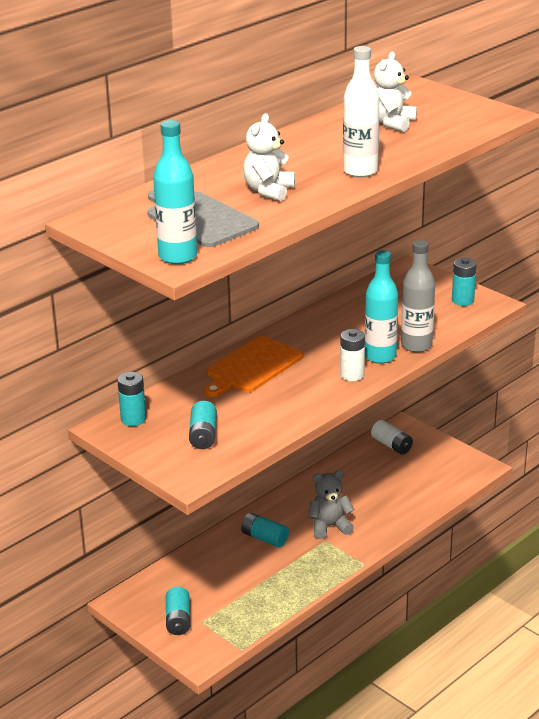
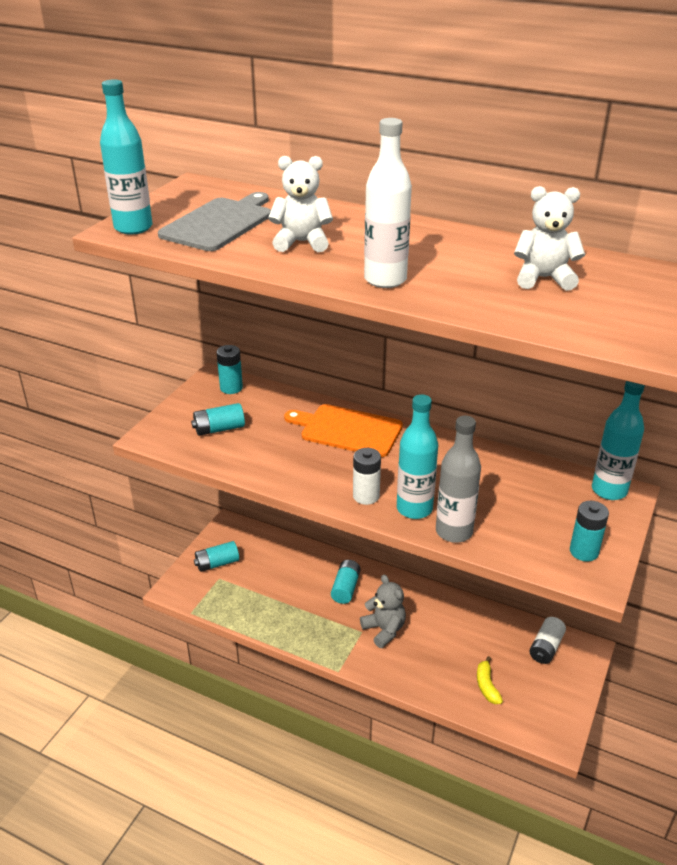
camera: 70 degrees right, 5 degrees up
(401, 273) = (609, 490): none -> turquoise bottle
(417, 486) = (486, 685): none -> yellow banana

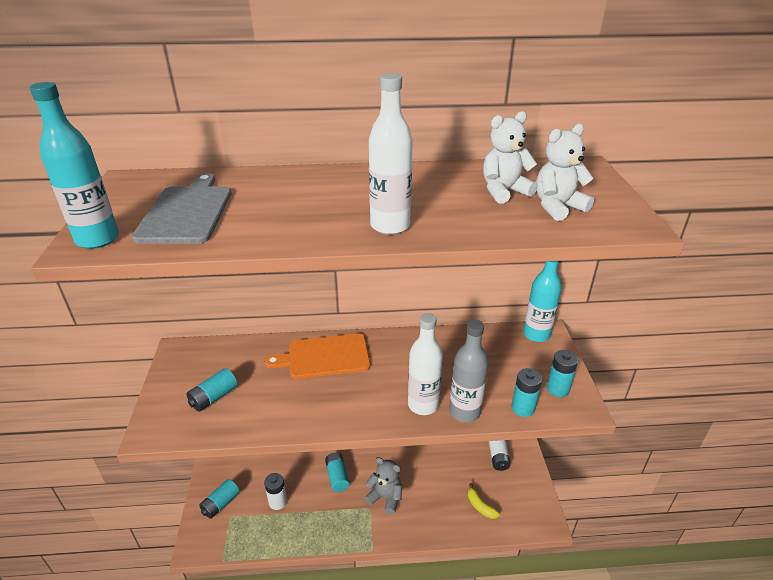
camera: 30 degrees left, 0 degrees up
(231, 388) = (200, 354): turquoise battery -> turquoise battery (523, 408)
(301, 242) = (283, 211): white teddy bear -> white teddy bear (557, 207)
(366, 496) = (379, 409): white battery -> white battery (278, 502)
(414, 509) = (423, 405): turquoise bottle -> white bottle

